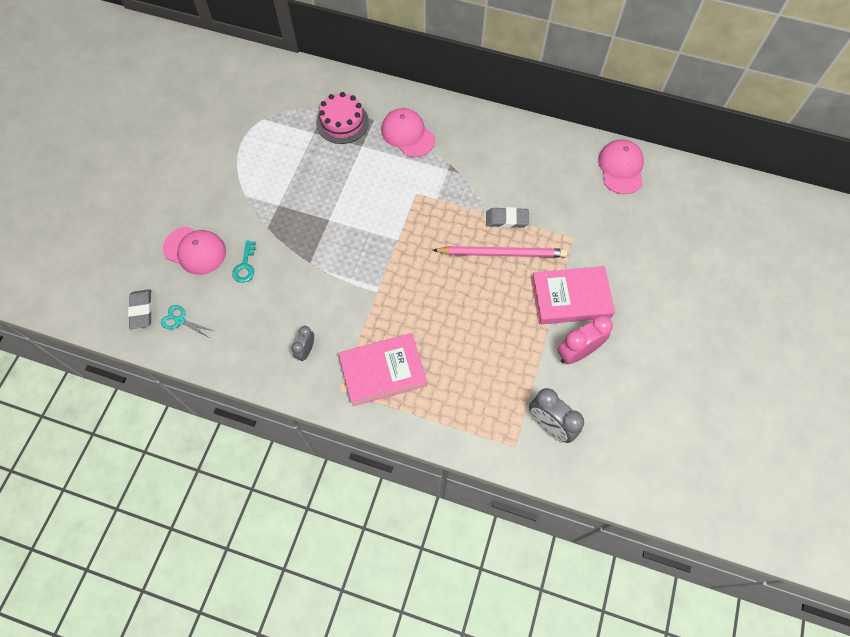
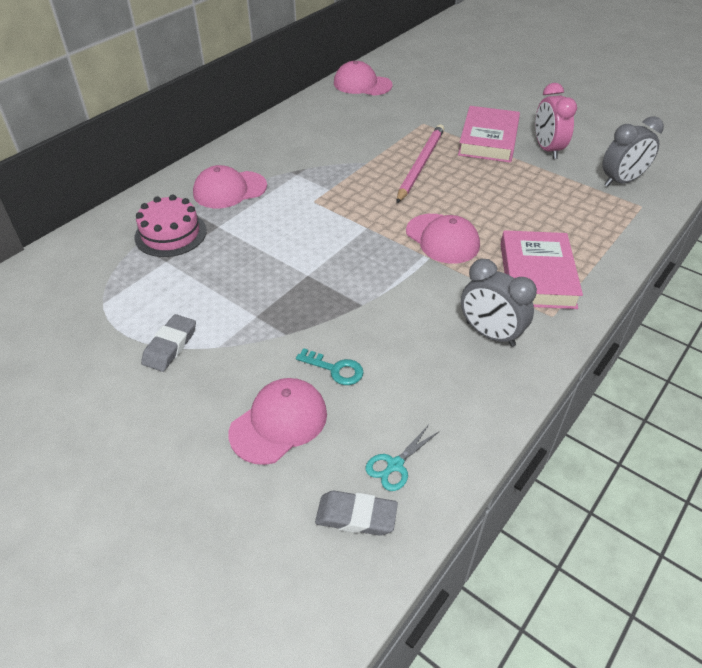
camera: 70 degrees left, 20 degrees down
(306, 350) = (490, 334): grey clock -> grey clock, size x1.71
(403, 295) = (442, 239): none -> pink cap
(506, 219) = (382, 153): grey eraser -> grey eraser (170, 346)

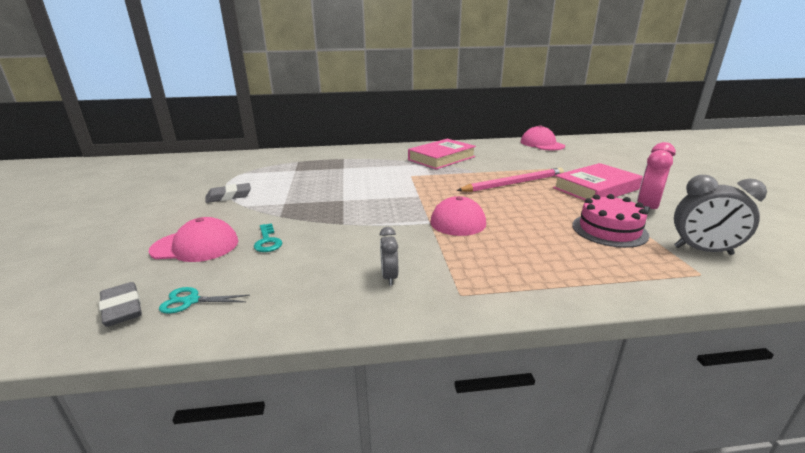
camera: 45 degrees right, 20 degrees down
(170, 234) = (317, 163): pink cake -> pink cake (609, 230)
(229, 190) = (377, 158): pink cap -> none
(490, 334) = (389, 277): grey clock -> grey clock, size x0.59
(537, 275) = (495, 266): pink book -> pink book (441, 158)

